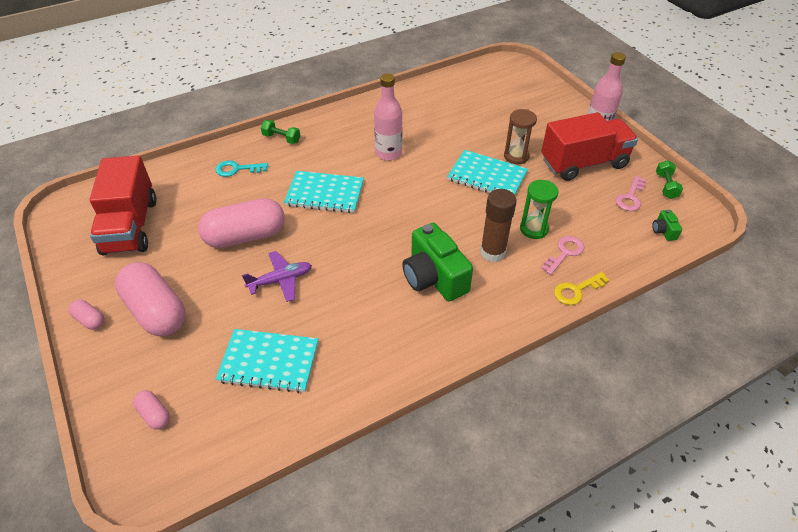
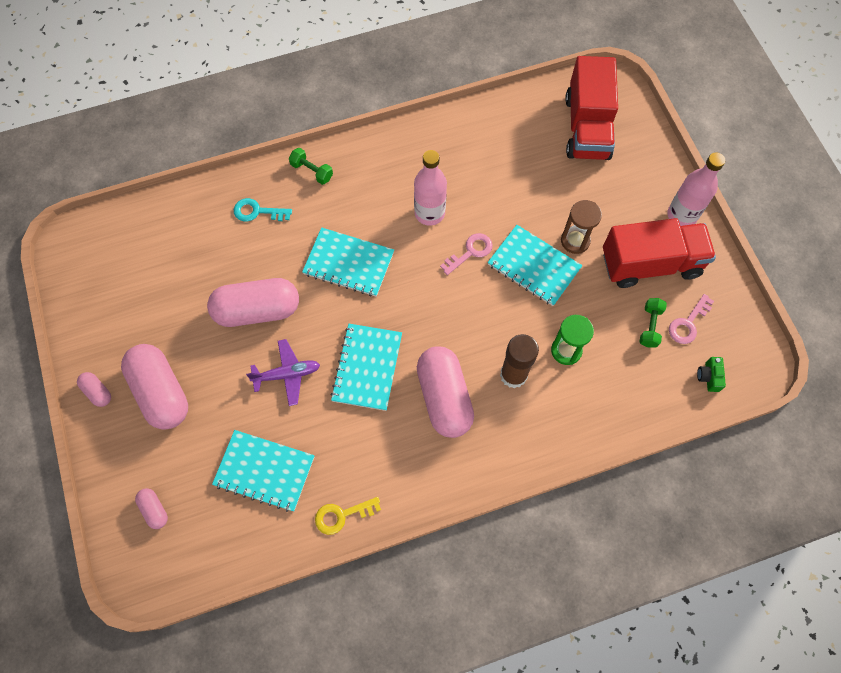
camera: 10 degrees right, 20 degrees up
(131, 226) = (140, 276): red truck -> red truck (587, 127)
(356, 265) = (367, 367): none -> turquoise notebook
(434, 277) = (444, 397): green camera -> pink capsule
(564, 253) = (590, 388): pink key -> pink key (470, 252)
(576, 290) = (588, 439): yellow key -> yellow key (342, 515)
(666, 186) = (735, 313): green dumbbell -> green dumbbell (650, 326)

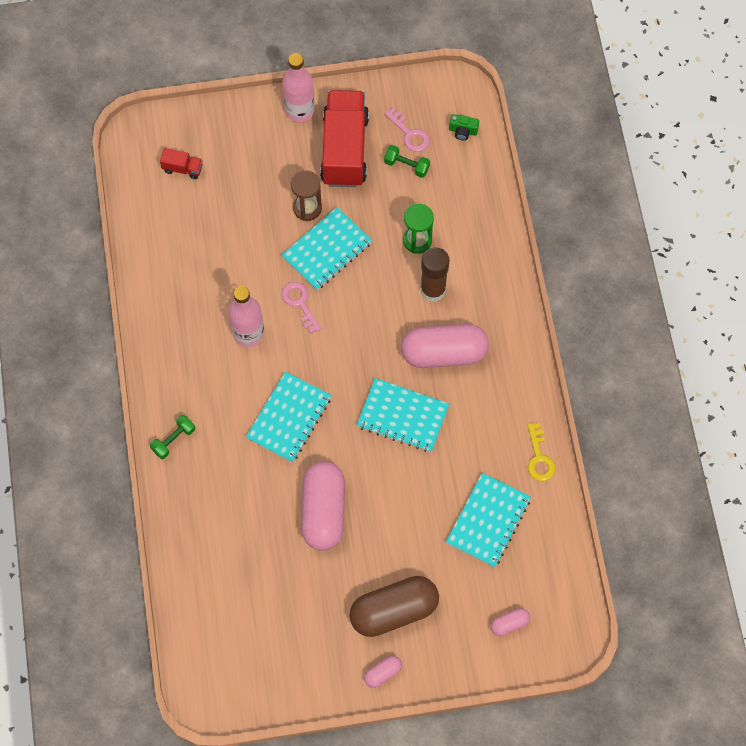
camera: 80 degrees left, 0 degrees up
(161, 392) = (394, 611): pink capsule -> brown capsule
(257, 211) = (210, 500): turquoise key -> none
(287, 374) = (396, 490): purple plane -> none
(587, 127) = (183, 168): red truck -> red truck, size x0.42

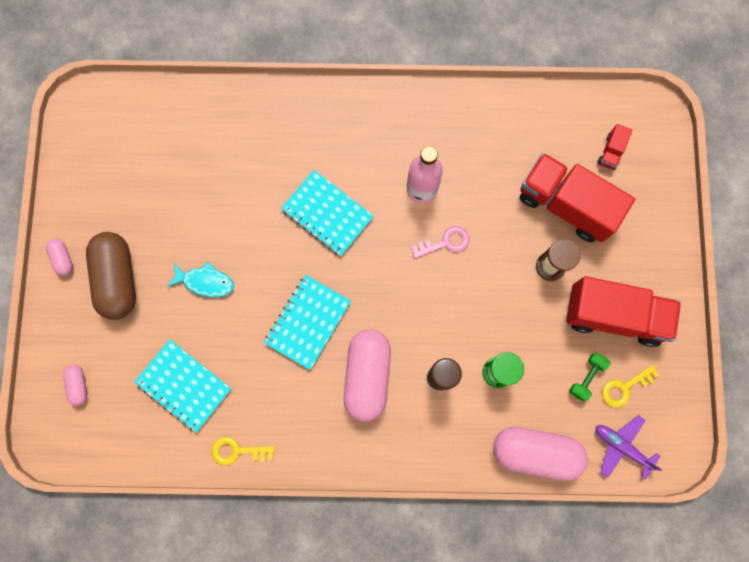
camera: 100 degrees right, 10 degrees up
(173, 440) = (325, 107): green dumbbell -> none
(243, 202) = (566, 205): none -> red truck
(299, 110) = (666, 277): pink bottle -> none
(323, 511) = (228, 231): pink capsule -> pink capsule (535, 452)
(327, 250) = (500, 278): turquoise notebook -> none
(380, 522) = (205, 282): none -> turquoise fish
(409, 134) = (624, 387): pink key -> yellow key
(463, 131) = (621, 446): green camera -> purple plane

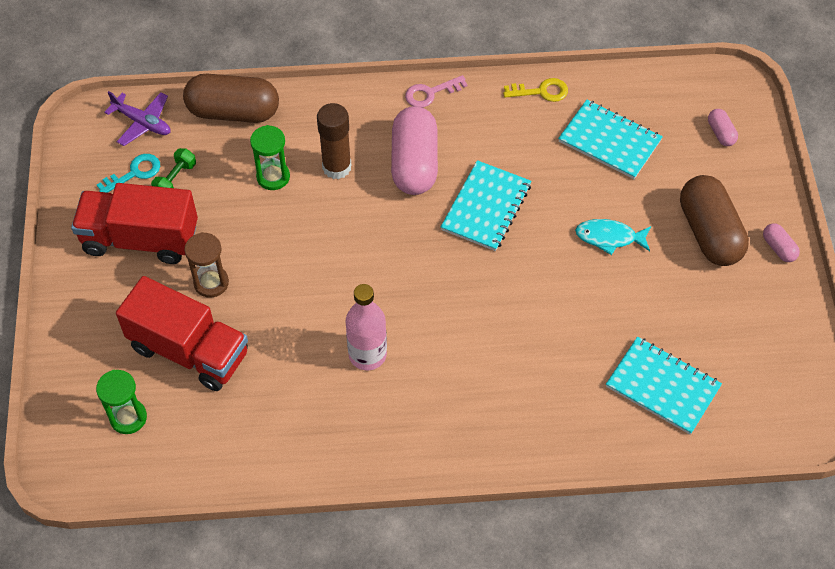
camera: 175 degrees right, 20 degrees down
(327, 214) = (479, 318): turquoise notebook -> turquoise notebook (662, 387)
(445, 242) = (335, 298): pink key -> pink key (430, 93)
(535, 452) = (233, 111): pink capsule -> brown capsule
(611, 152) = (128, 417): red truck -> green hourglass
(624, 387) = (134, 173): yellow key -> turquoise key

